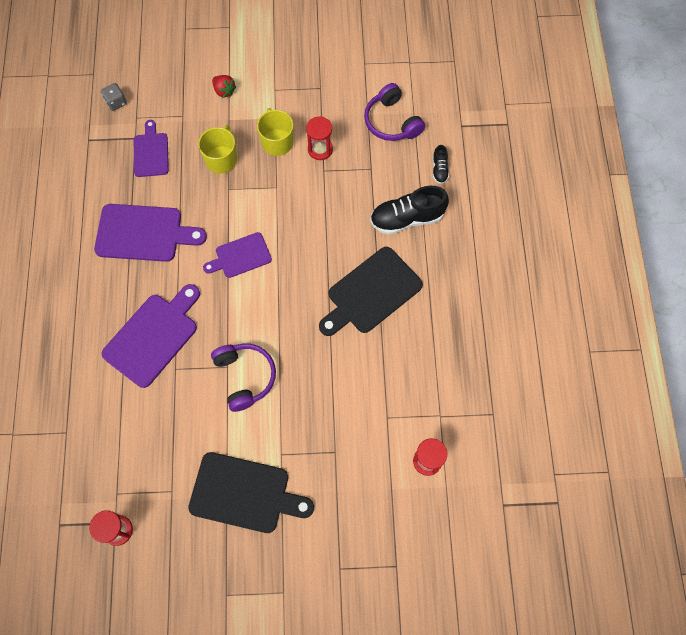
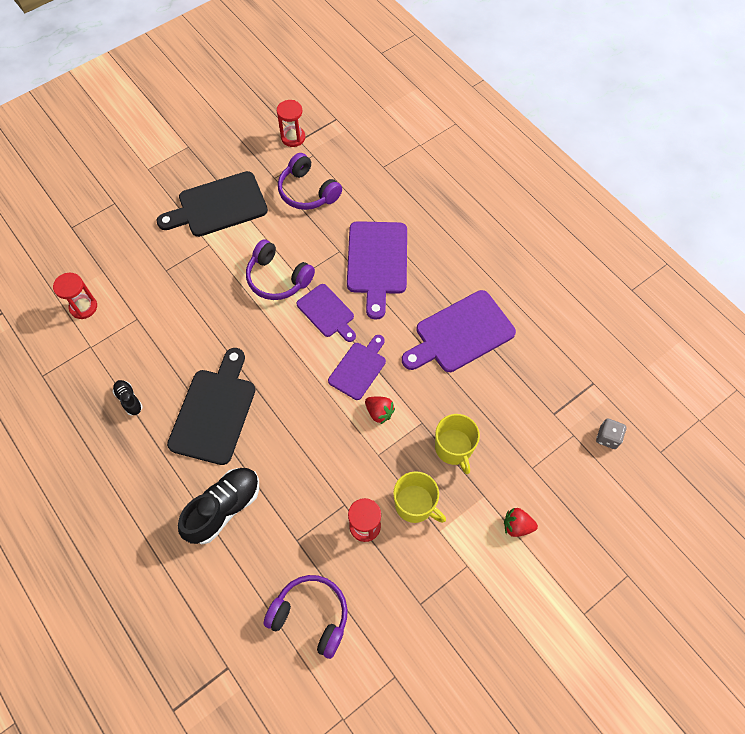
camera: 145 degrees right, 5 degrees down
(151, 152) = (525, 410): purple cutting board -> purple cutting board (327, 312)
(153, 452) = (307, 191): none -> purple headphones
(252, 215) = (379, 412): none -> red strawberry
(439, 169) = (221, 590): black shoe -> black shoe (129, 400)

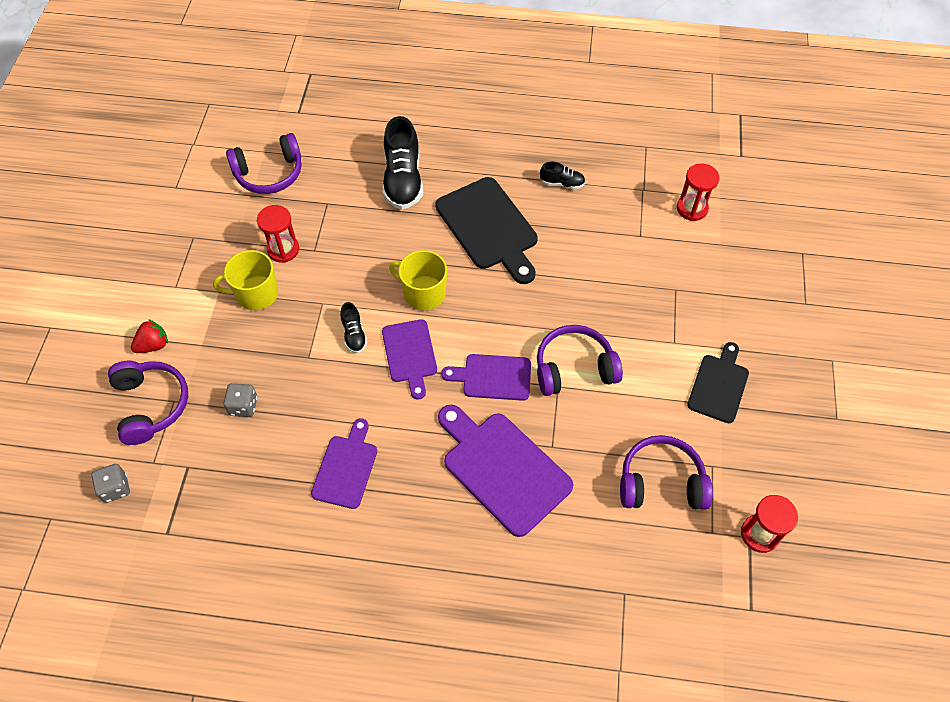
camera: 135 degrees right, 5 degrees down
(218, 206) = (719, 385): black cutting board -> black cutting board, size x0.61
(379, 412) = (354, 334): red strawberry -> black shoe
(454, 448) = (260, 360): yellow mug -> yellow mug (423, 293)
(460, 333) = (346, 468): purple cutting board -> purple cutting board, size x0.61
(490, 424) = (243, 406): none -> grey dice
(549, 478) = (151, 405): none -> purple headphones

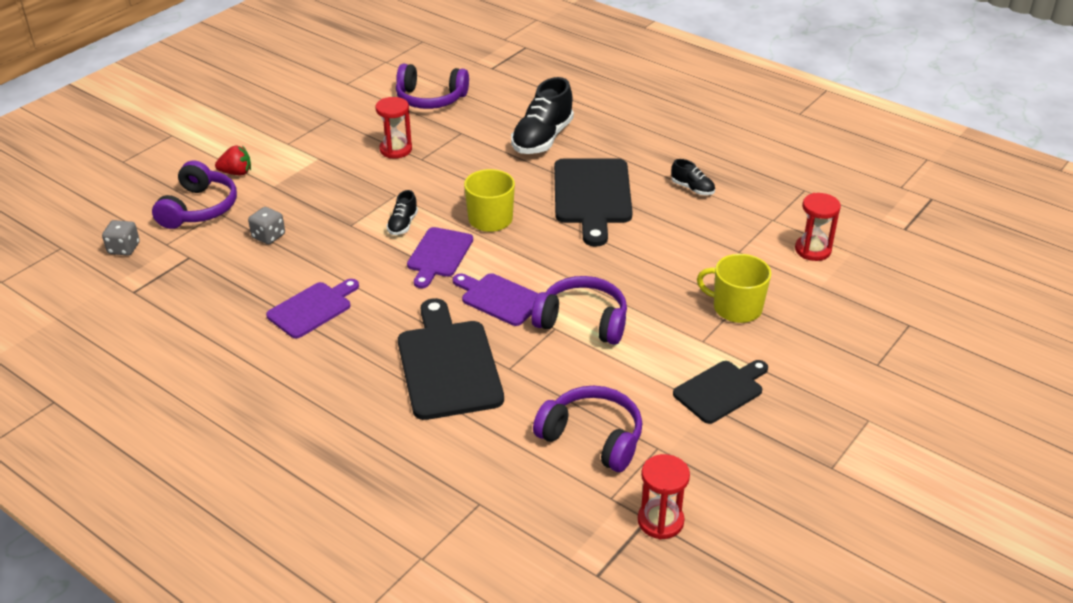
camera: 30 degrees right, 20 degrees down
(256, 294) = (346, 170): yellow mug -> yellow mug (736, 308)
(502, 468) = (448, 364): purple cutting board -> black cutting board

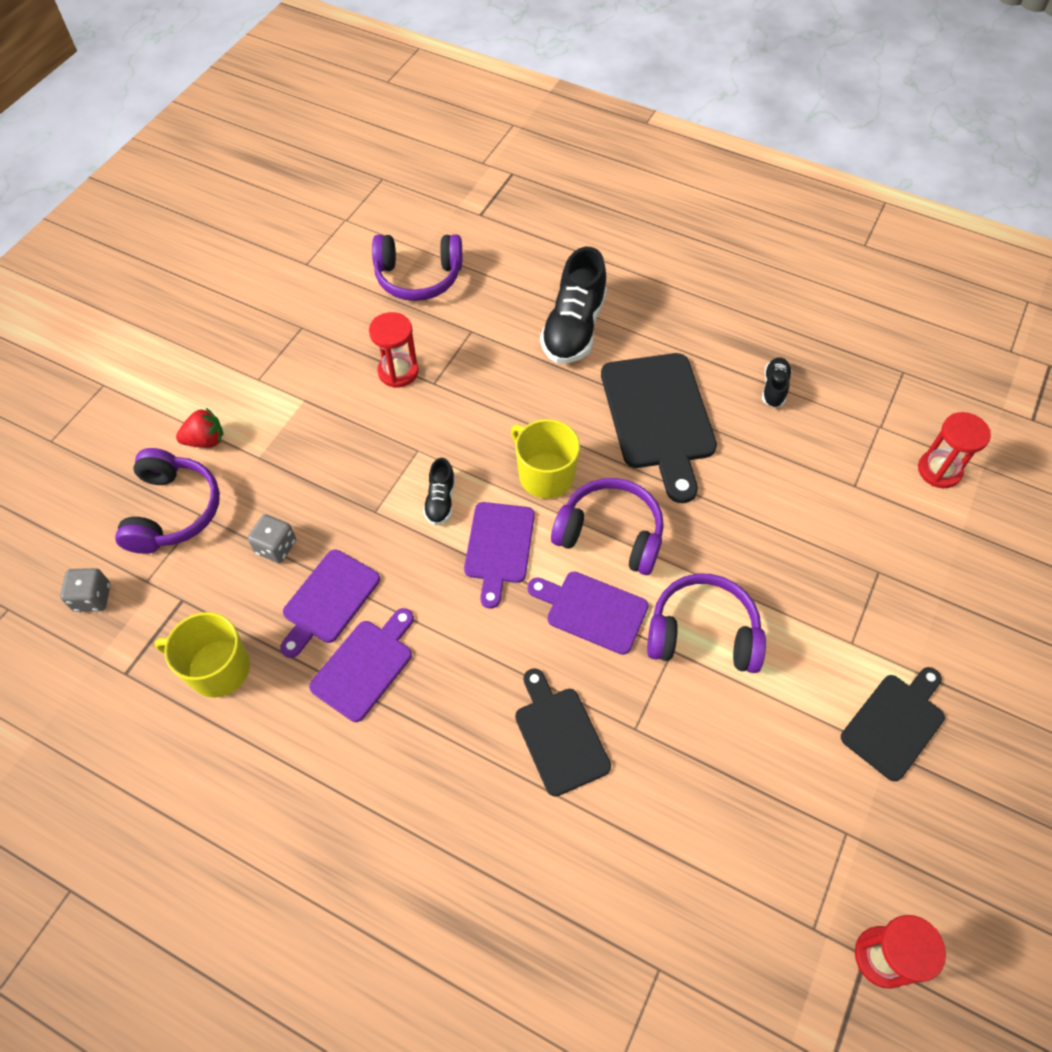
camera: 10 degrees left, 20 degrees up
(297, 269) = (328, 600): none -> purple cutting board
(448, 364) = (559, 735): black cutting board -> black cutting board, size x0.61
(592, 438) = (766, 830): purple headphones -> purple headphones (610, 534)
(692, 188) = (774, 388): black shoe -> black shoe turned 105 degrees counterclockwise
(736, 308) = (876, 581): yellow mug -> yellow mug (217, 668)

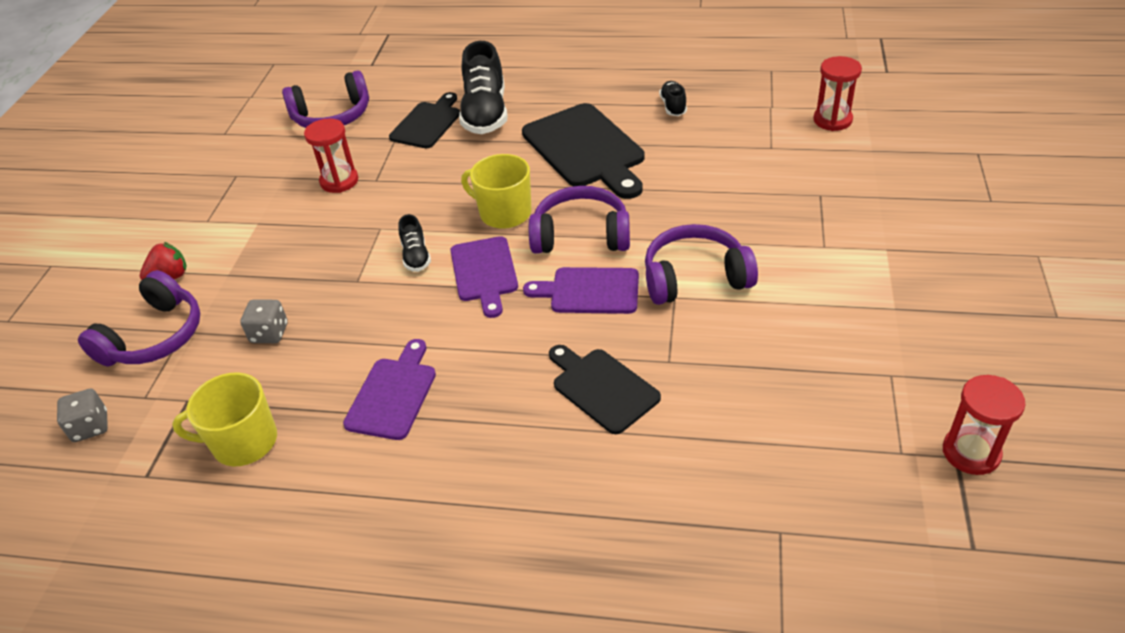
camera: 15 degrees left, 15 degrees down
(173, 511) = (154, 337): purple headphones -> purple headphones turned 45 degrees clockwise
(328, 600) = (337, 357): purple cutting board -> none
(895, 723) = (889, 287): black cutting board -> black cutting board (427, 123)

